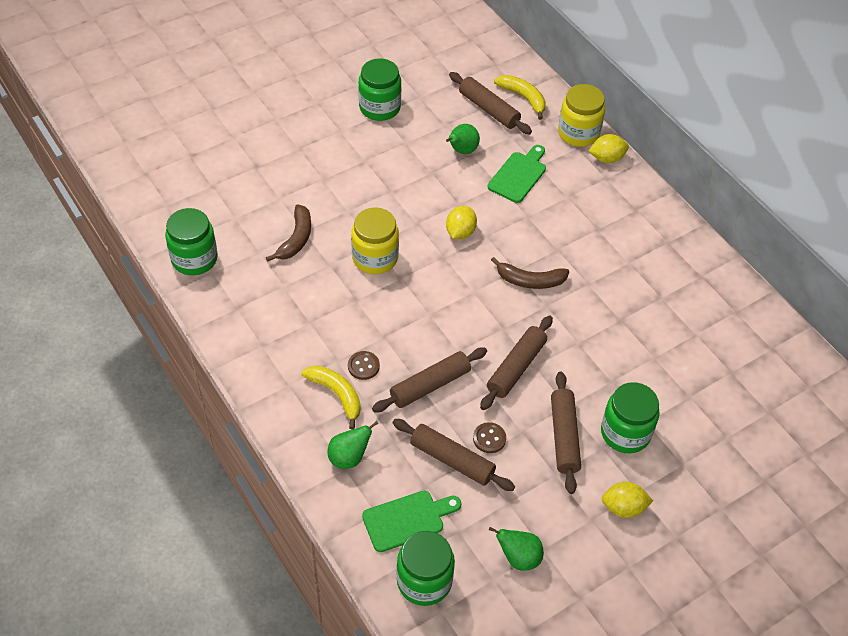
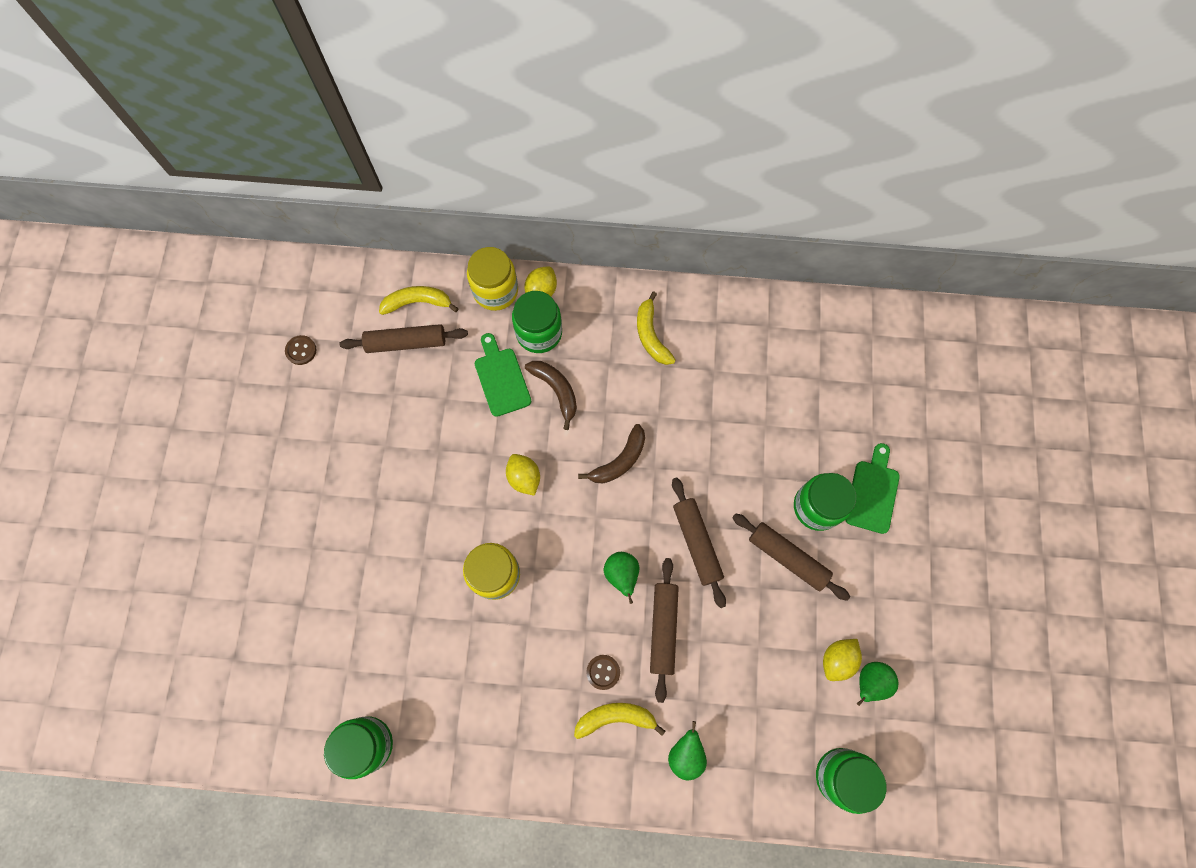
camera: 50 degrees left, 20 degrees up
(296, 239) = (418, 630): brown banana -> brown banana (556, 390)
(380, 108) = (323, 436): green jar -> green jar (539, 333)
(407, 519) = (777, 747): green cutting board -> green cutting board (872, 492)
(452, 460) = (747, 666): brown rolling pin -> none
(462, 150) = (434, 404): green pear -> green pear (621, 575)
(489, 438) = (748, 620): brown button -> brown button (301, 350)
(623, 507) = (880, 564): yellow lemon -> yellow lemon (837, 659)
(646, 242) = (651, 335): none -> yellow banana

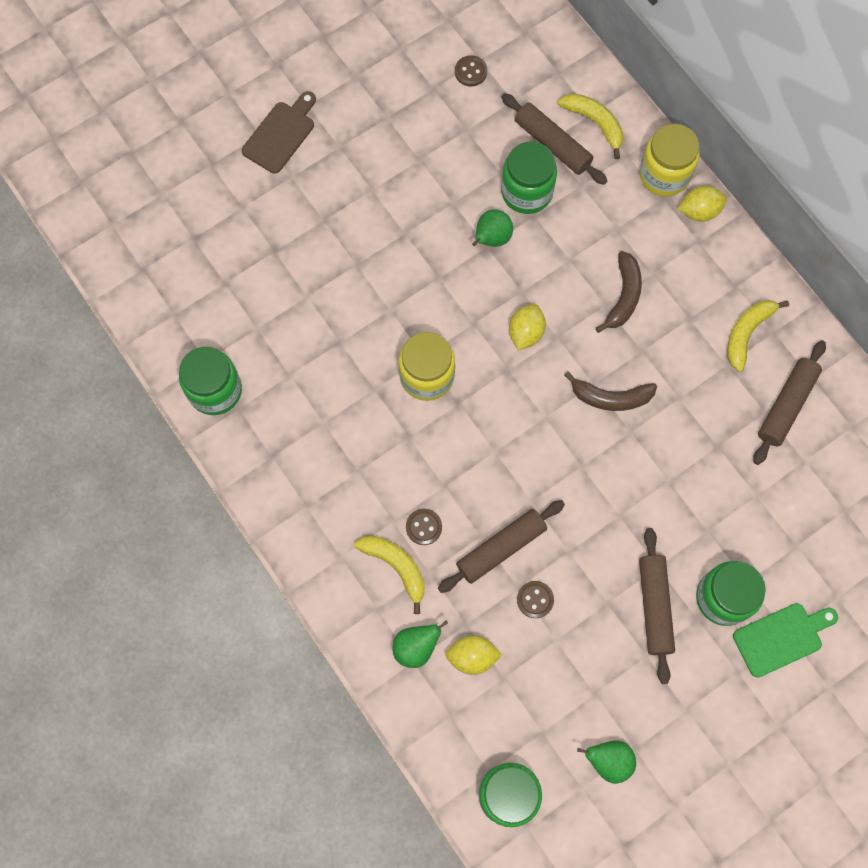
camera: 50 degrees right, 0 degrees up
(216, 523) = (281, 134): none -> brown cutting board
(501, 378) = (592, 243): green cutting board -> none
(539, 333) = (660, 240): green jar -> green jar (526, 192)
(621, 575) = (516, 478): green pear -> green pear (491, 238)
(696, 543) = (598, 518): brown rolling pin -> brown rolling pin (786, 405)
(719, 636) = (535, 599): none -> brown button
(837, 659) = (603, 717): yellow lemon -> yellow lemon (472, 657)

